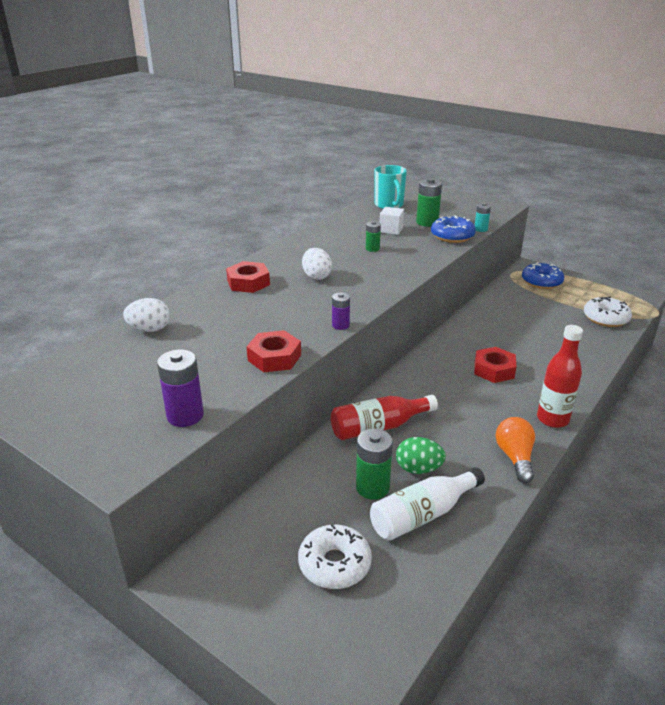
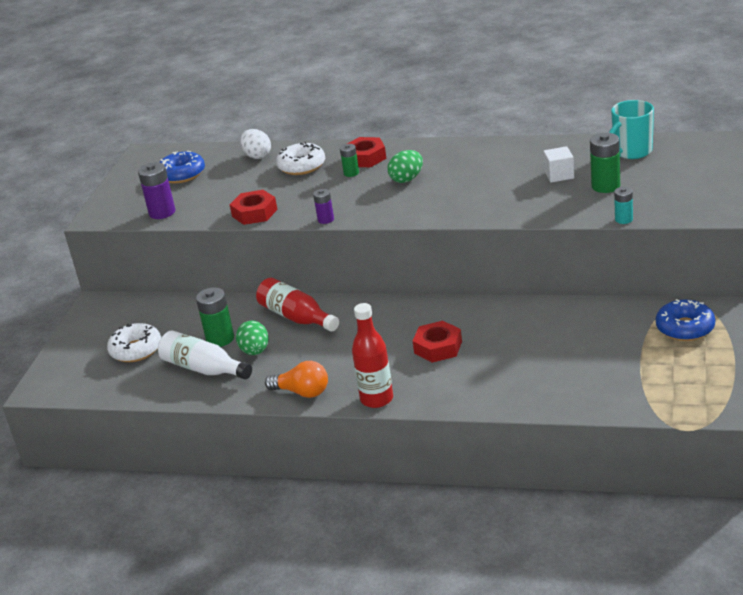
camera: 70 degrees right, 0 degrees up
(316, 276) = (407, 179): white egg -> green egg
(372, 249) = (497, 182): green battery -> green battery (351, 173)
(452, 236) = (581, 210): blue donut -> blue donut (182, 174)
(515, 457) = (302, 392): orange light bulb -> orange light bulb turned 45 degrees clockwise
(605, 318) = (630, 392): white donut -> white donut (302, 166)

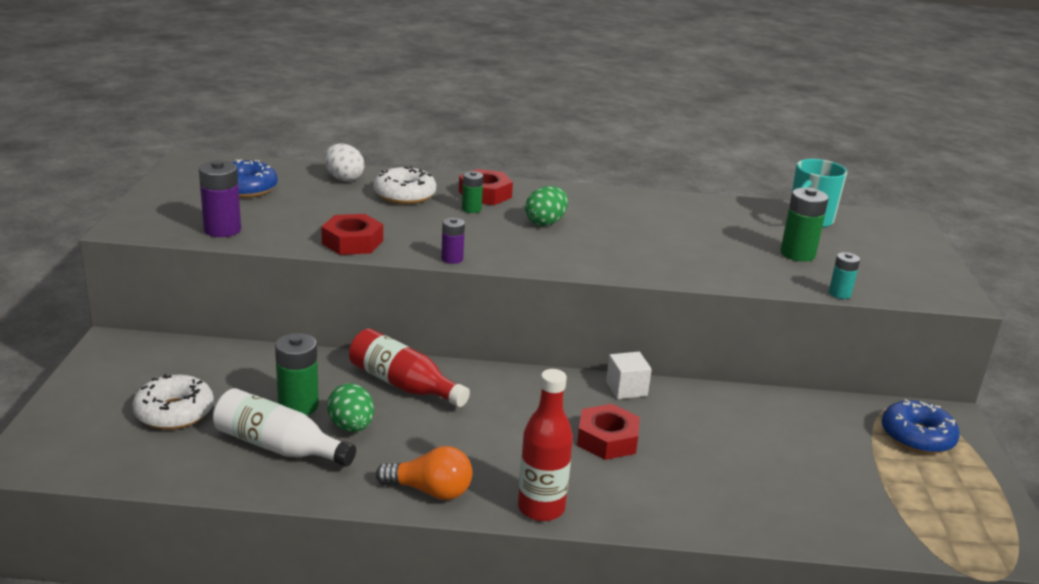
camera: 15 degrees left, 5 degrees down
(559, 175) = (735, 236): white cube -> white cube (626, 389)

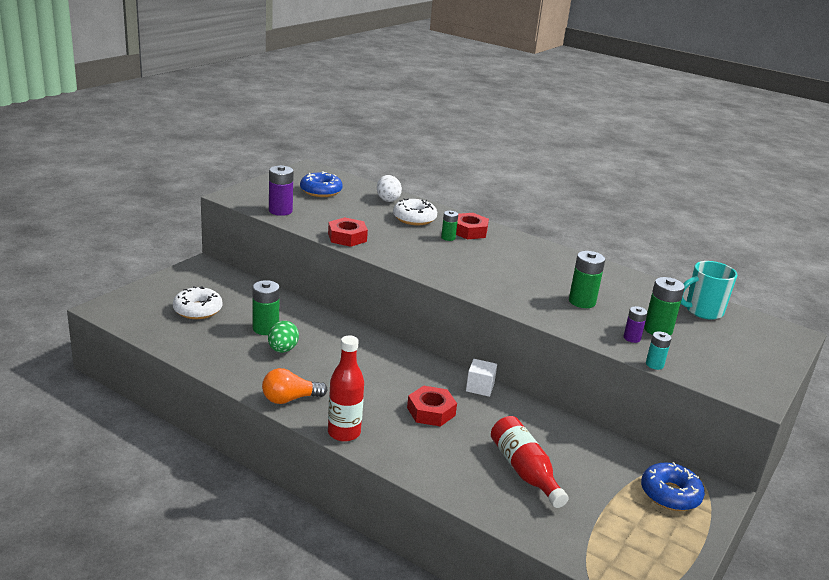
camera: 30 degrees right, 0 degrees up
(278, 446) = (232, 346): white bottle -> none
(403, 384) = (337, 337): red bottle -> red bottle (524, 471)
(430, 491) = (289, 399): orange light bulb -> orange light bulb turned 120 degrees clockwise
(452, 259) = (397, 263): purple battery -> purple battery (632, 338)
(545, 222) = (488, 259): green egg -> none
(695, 245) = (582, 302): none -> green battery

